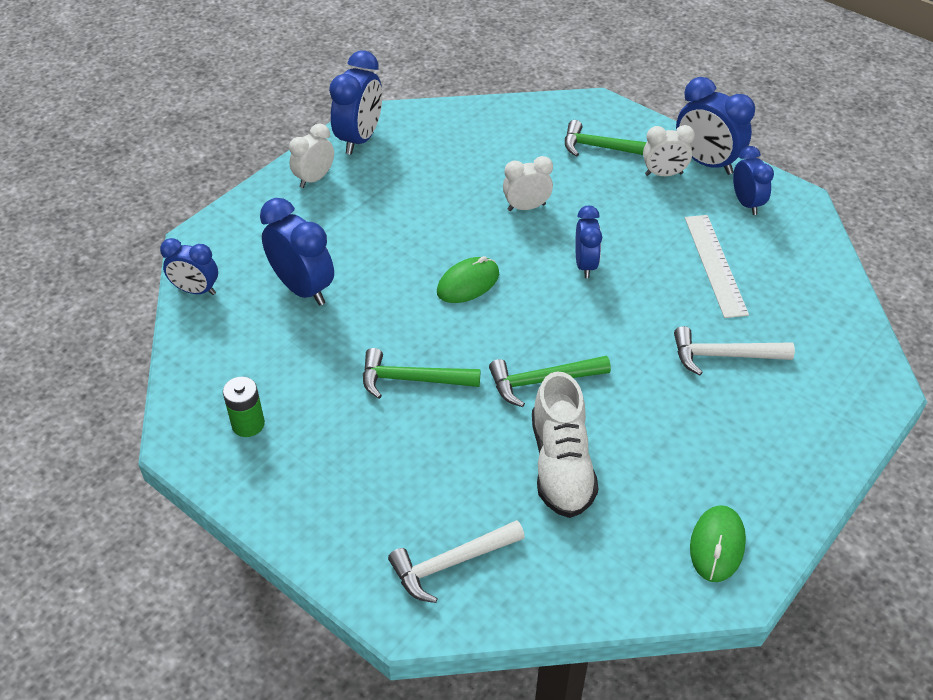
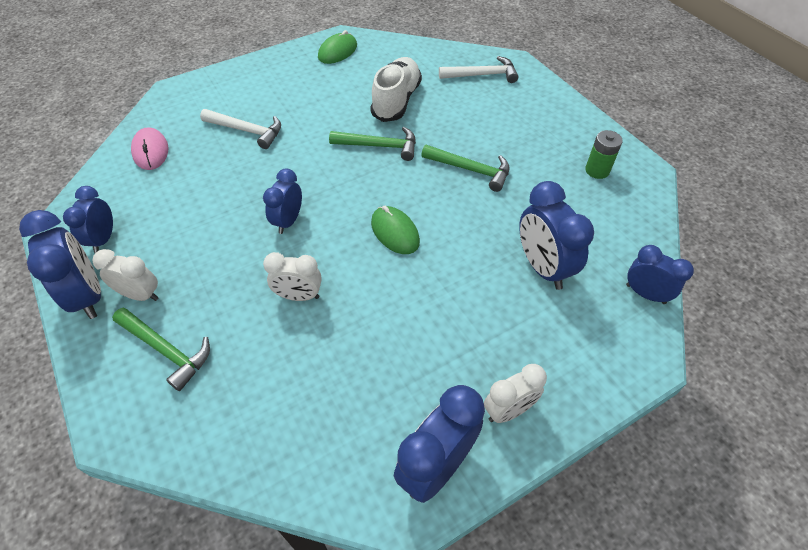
camera: 160 degrees left, 5 degrees up
(468, 283) = (395, 232): green mouse -> green mouse turned 75 degrees clockwise
(715, 265) = (188, 193): white ruler -> none
(807, 297) = (150, 151): none -> pink mouse

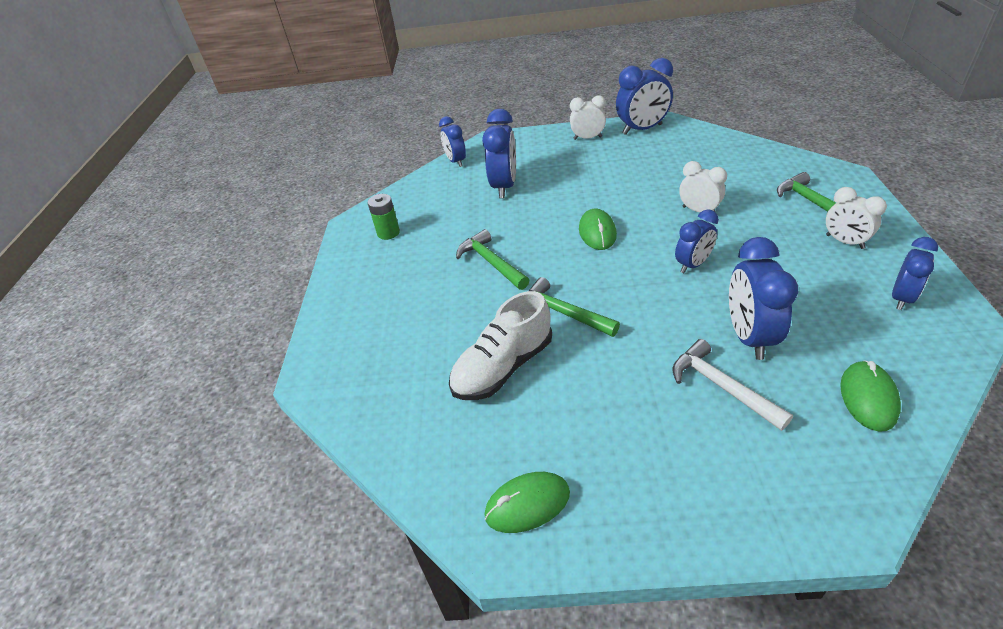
camera: 145 degrees left, 10 degrees down
(88, 296) = (899, 252): blue clock -> blue clock (749, 336)
(150, 151) = (868, 398): pink mouse -> green mouse
(482, 75) = (369, 370): white hammer -> none

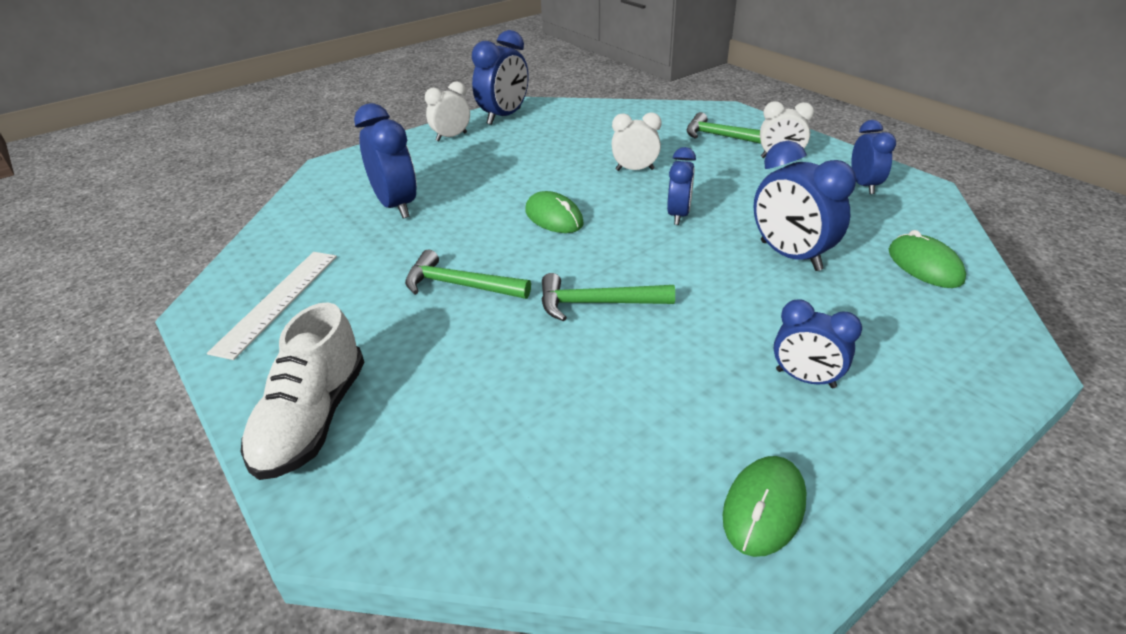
camera: 40 degrees left, 5 degrees down
(388, 233) = (277, 301): green battery -> white ruler
(456, 161) = (302, 198): blue clock -> blue clock (805, 379)
(503, 367) = (587, 384): white shoe -> white shoe (312, 419)
(722, 387) = (814, 306): white hammer -> none

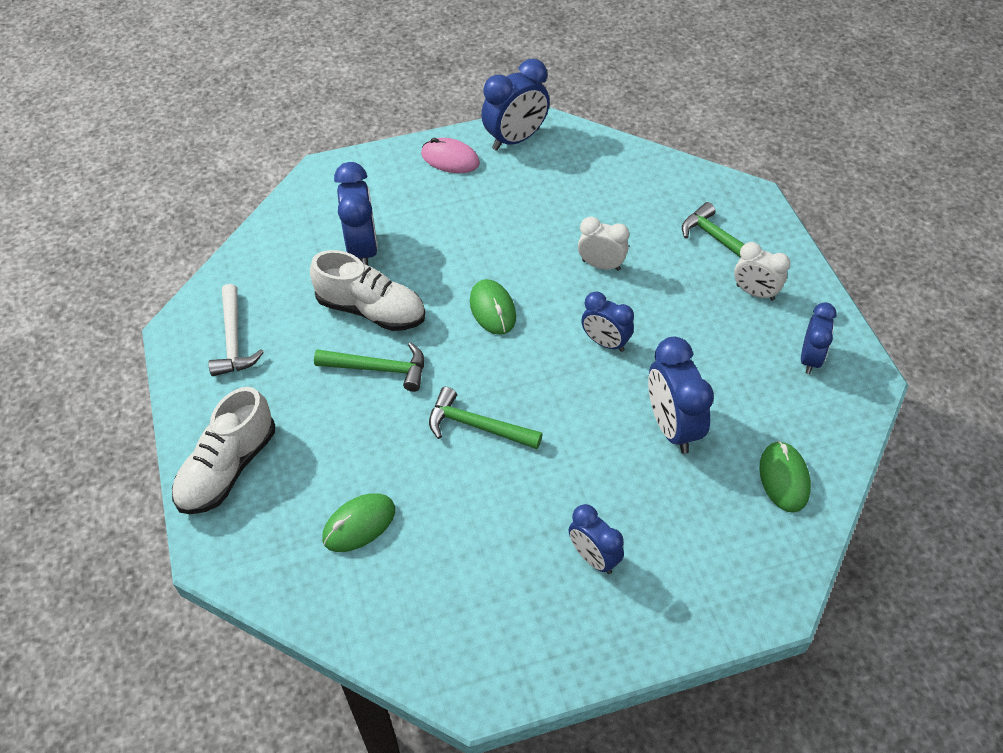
camera: 20 degrees right, 15 degrees up
(277, 301) = (234, 339): white ruler -> white hammer
(428, 244) = (371, 310): none -> white shoe
(451, 137) = (450, 159): white clock -> pink mouse
(460, 285) = (378, 369): green hammer -> green hammer turned 150 degrees clockwise
(678, 215) = (605, 342): blue clock -> blue clock turned 90 degrees clockwise
(763, 508) = (492, 649): green mouse -> green mouse (359, 524)

